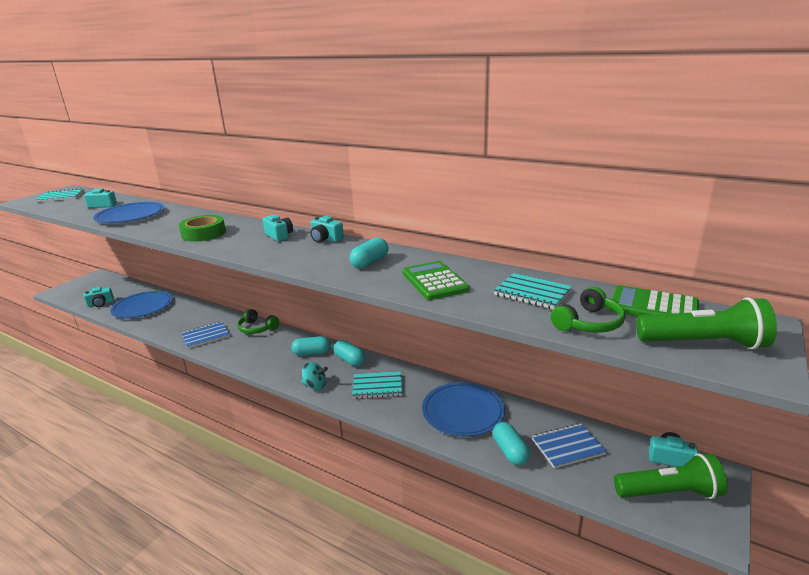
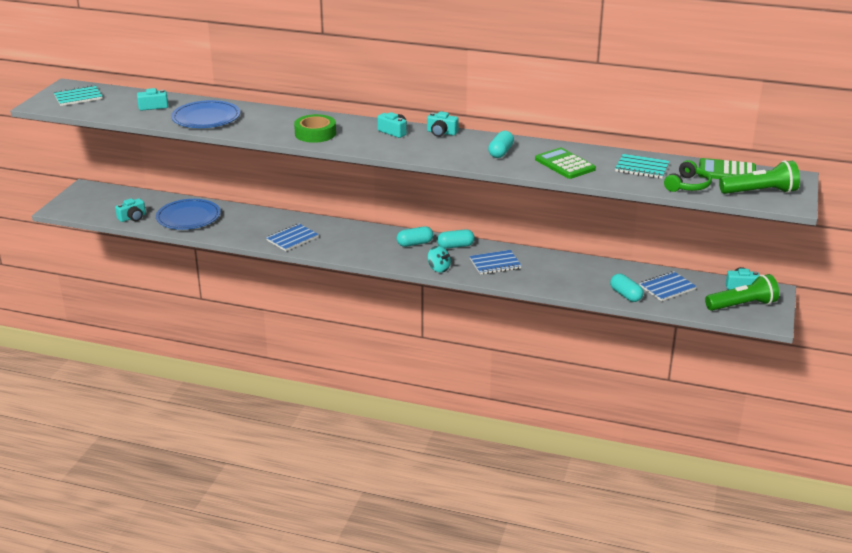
camera: 15 degrees left, 5 degrees up
(257, 328) = (340, 227): green headphones -> none
(315, 386) = (438, 268): turquoise spinning top -> turquoise spinning top turned 45 degrees clockwise
(349, 360) = (455, 246): turquoise capsule -> turquoise capsule turned 45 degrees counterclockwise
(377, 386) = (495, 264): turquoise notebook -> blue notebook
(463, 411) = (578, 274): blue plate -> none

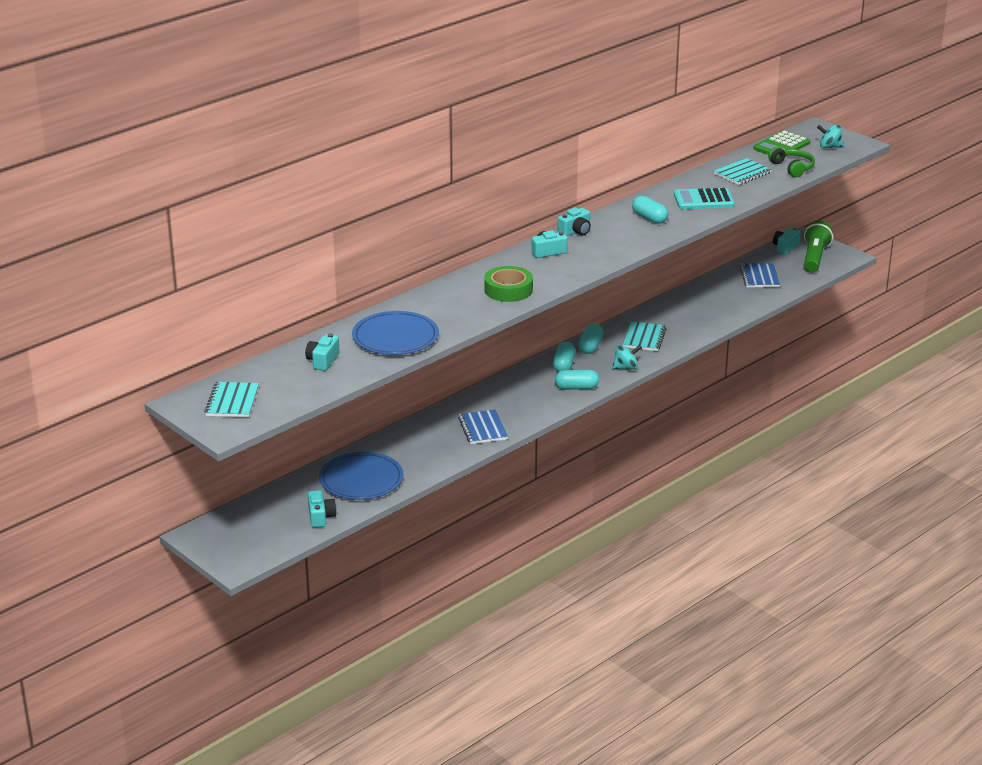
camera: 60 degrees left, 0 degrees up
(495, 264) = (644, 338): blue notebook -> turquoise notebook
(564, 164) = (703, 200): green calculator -> turquoise calculator
(625, 295) = (755, 298): turquoise capsule -> turquoise capsule (576, 388)
(760, 192) = (829, 147): green flashlight -> turquoise spinning top

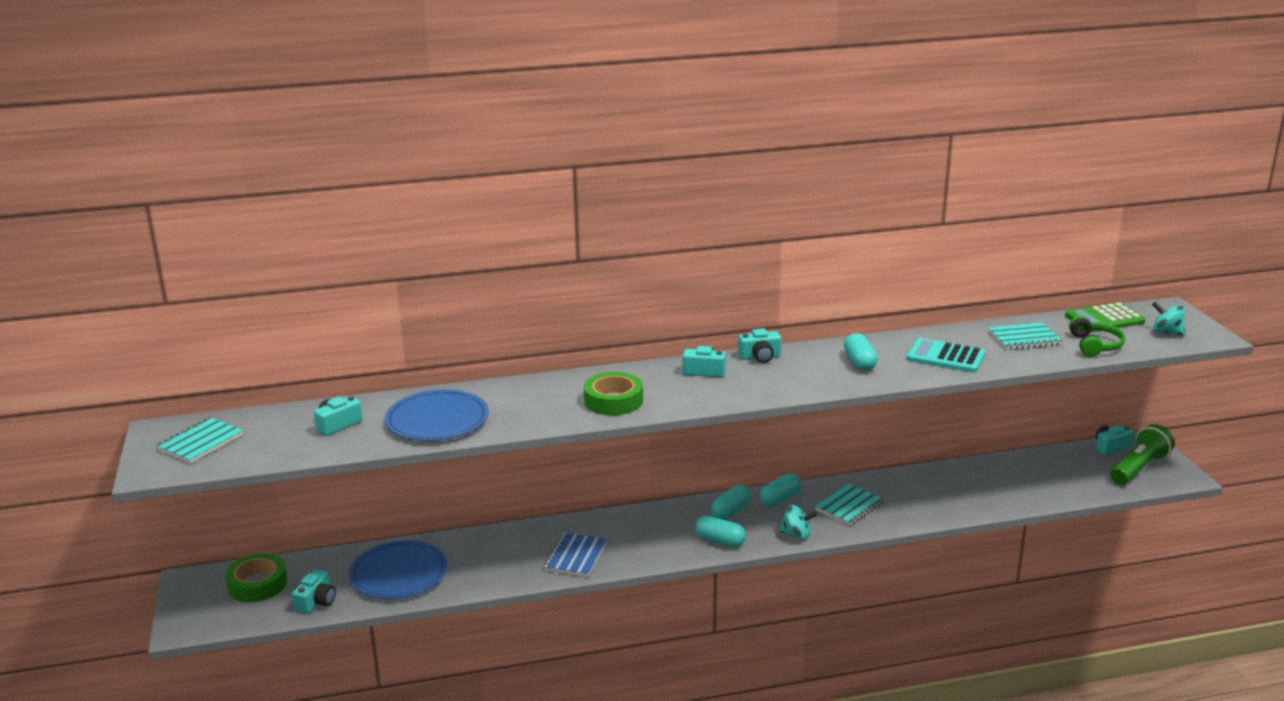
camera: 30 degrees right, 5 degrees down
(256, 520) = (257, 584): none -> green tape
(759, 277) = (1049, 473): blue notebook -> none

